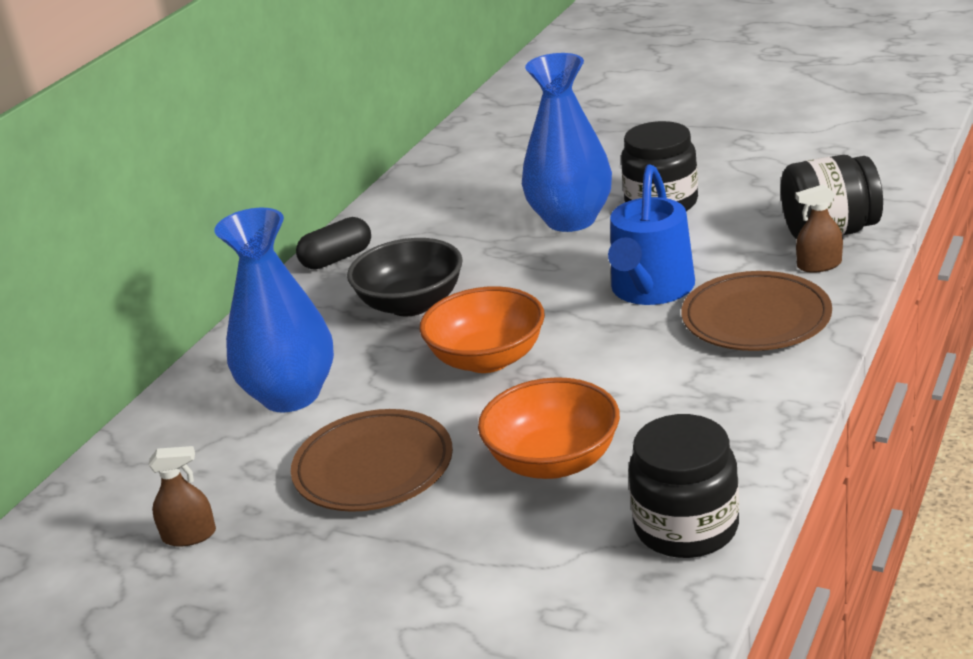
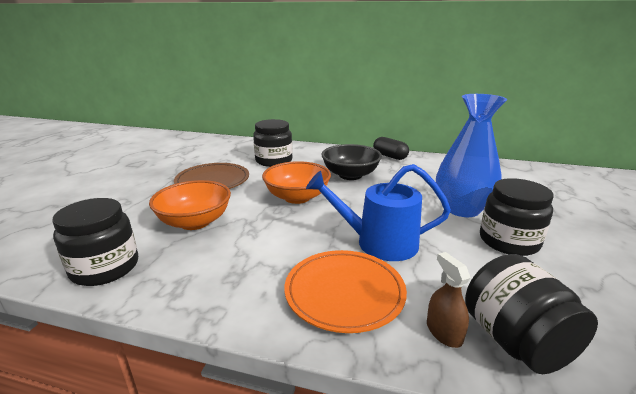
camera: 75 degrees right, 5 degrees down
(189, 535) = (186, 156): brown spray bottle -> none
(291, 395) = (274, 161): blue vase -> black jar
(756, 318) = (344, 292): brown plate -> orange plate

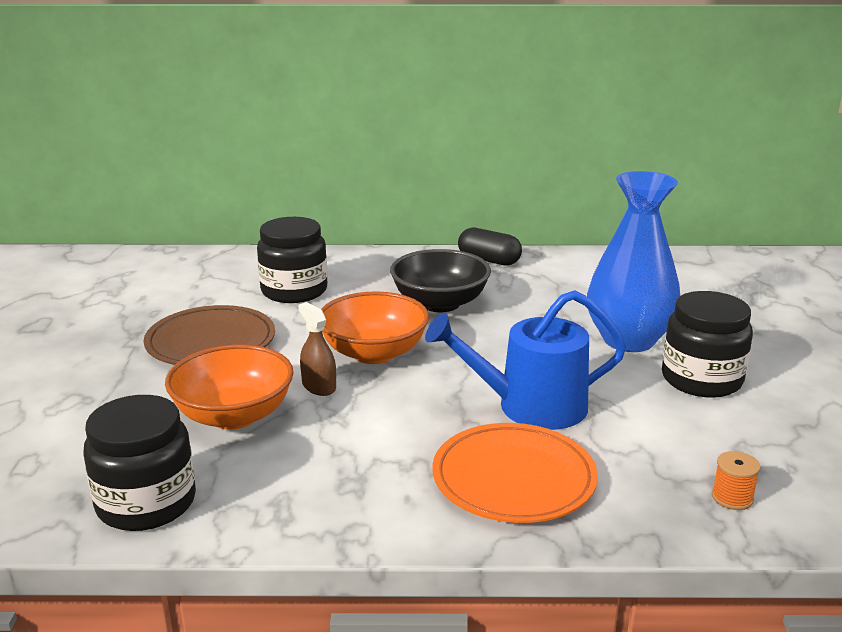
camera: 15 degrees left, 0 degrees up
(444, 332) = (651, 502): brown spray bottle -> brown spray bottle (319, 386)
(515, 341) = (732, 498): black jar -> orange spool

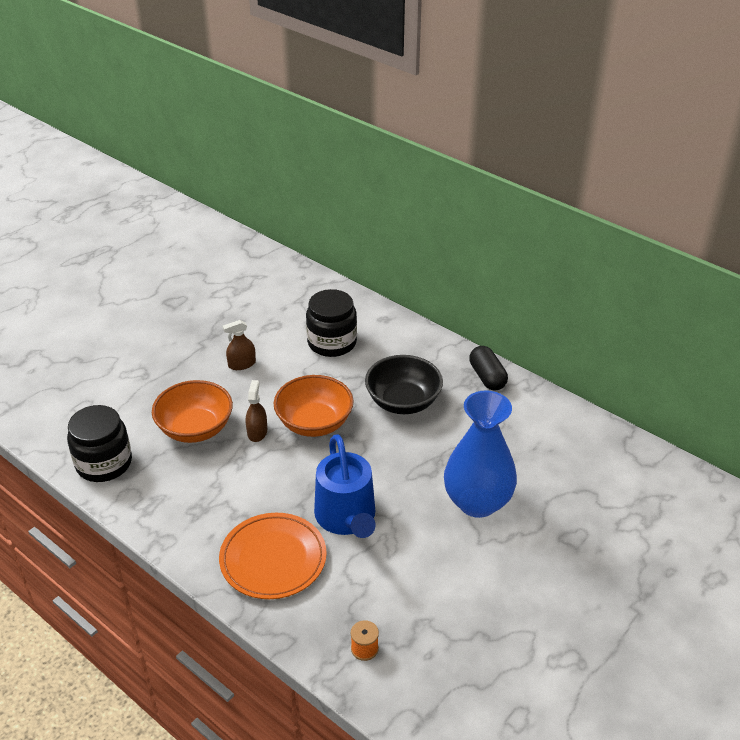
camera: 40 degrees right, 15 degrees up
(211, 342) = (242, 364): brown plate -> brown spray bottle
(531, 406) = (347, 517): blue watering can -> blue watering can turned 135 degrees counterclockwise
(701, 379) = (475, 561): black jar -> none

